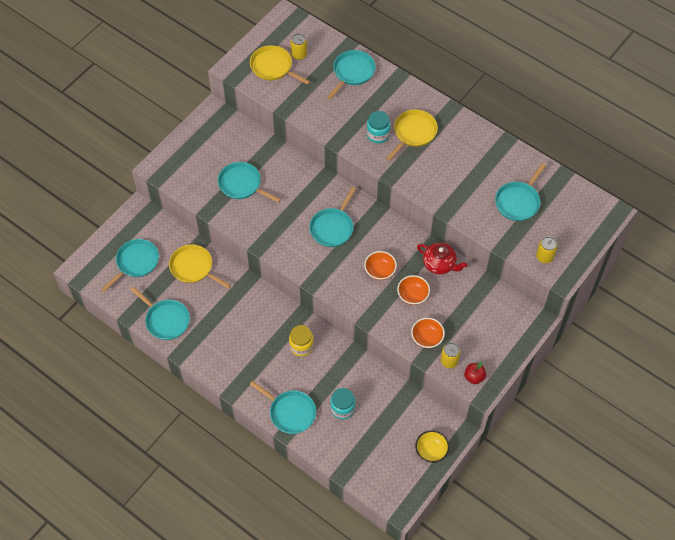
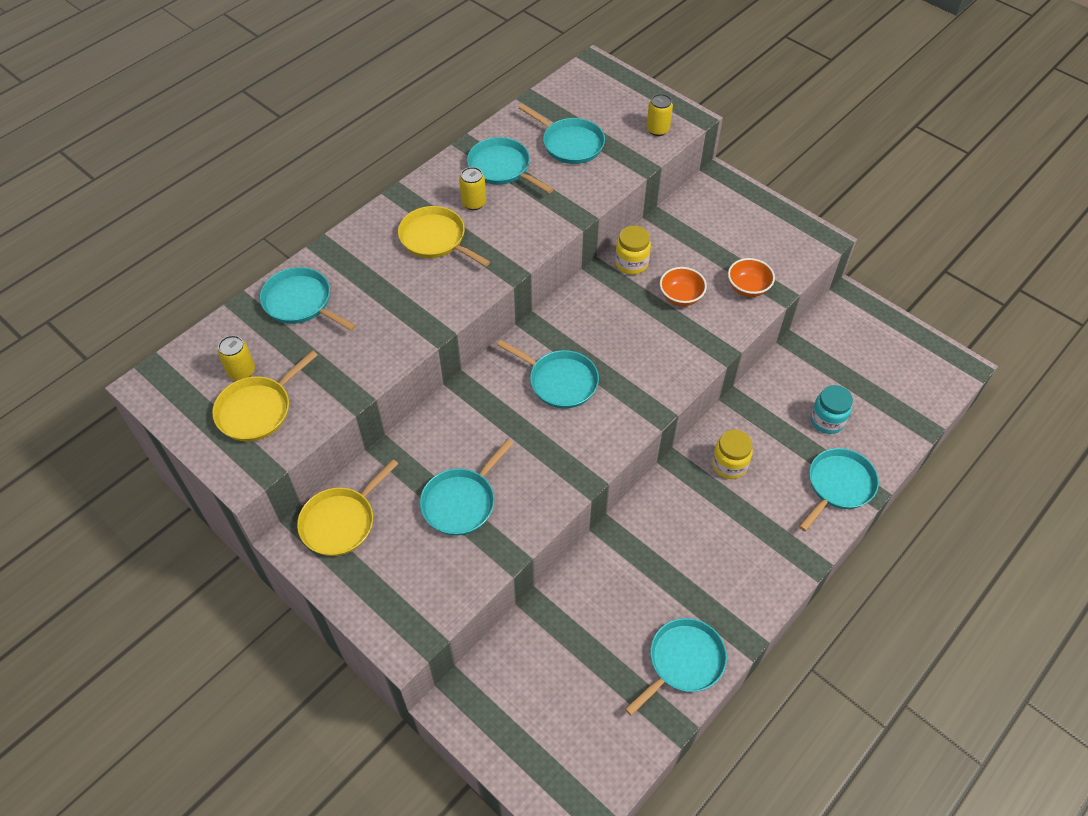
camera: 85 degrees left, 5 degrees down
(136, 262) = (565, 712): turquoise pan -> turquoise pan (501, 168)
(193, 267) = (582, 614): yellow pan -> yellow pan (341, 522)
(378, 135) = (431, 280): turquoise jar -> none
(380, 271) = (639, 330): orange bowl -> none
(431, 451) = (879, 328): yellow bowl -> none
(439, 264) = (631, 263): red teapot -> yellow jar
(449, 361) = (782, 268): yellow can -> yellow can (473, 203)
(474, 377) = (803, 245): red apple -> none

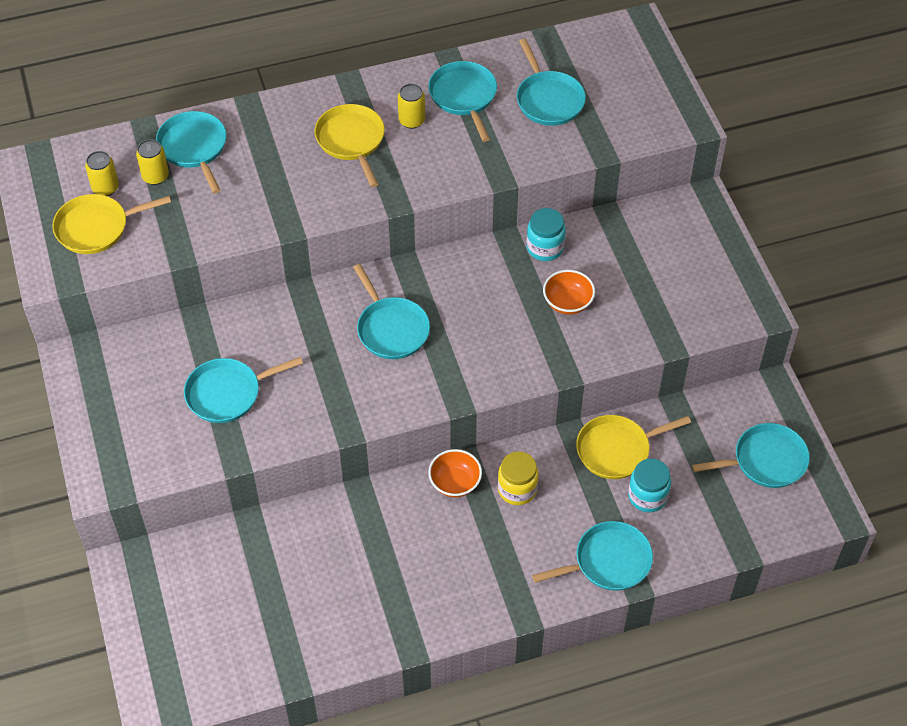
camera: 30 degrees right, 0 degrees up
(341, 522) = (118, 360): yellow pan -> yellow pan (616, 450)
(631, 263) = (545, 248): yellow jar -> turquoise jar
(657, 129) = (648, 122): yellow can -> yellow can (155, 176)
(683, 661) = (341, 635): turquoise pan -> turquoise pan (765, 460)
(748, 288) = (642, 324): orange bowl -> orange bowl (455, 483)

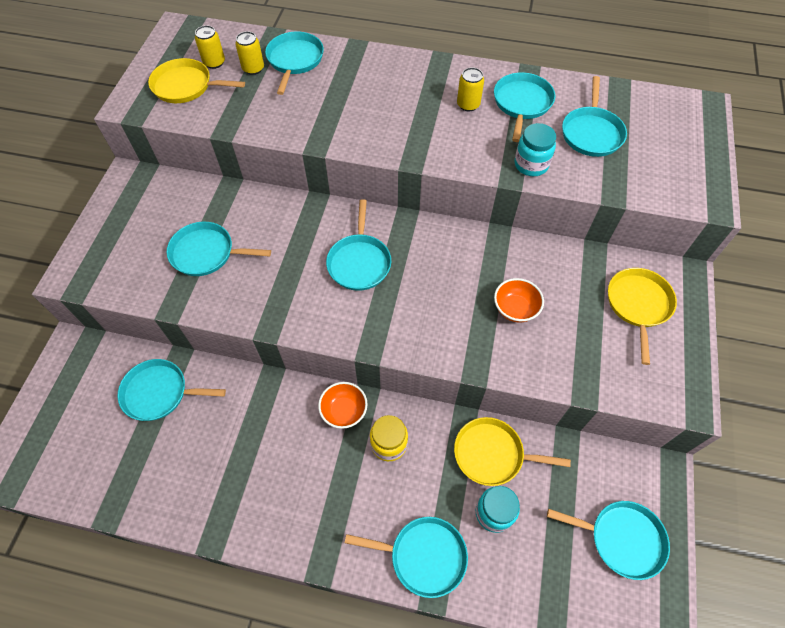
camera: 30 degrees right, 5 degrees up
(256, 560) = (159, 393): none -> turquoise pan
(351, 140) = (411, 100): yellow pan -> yellow pan (638, 305)
(545, 248) = (524, 254): turquoise jar -> turquoise jar (531, 165)

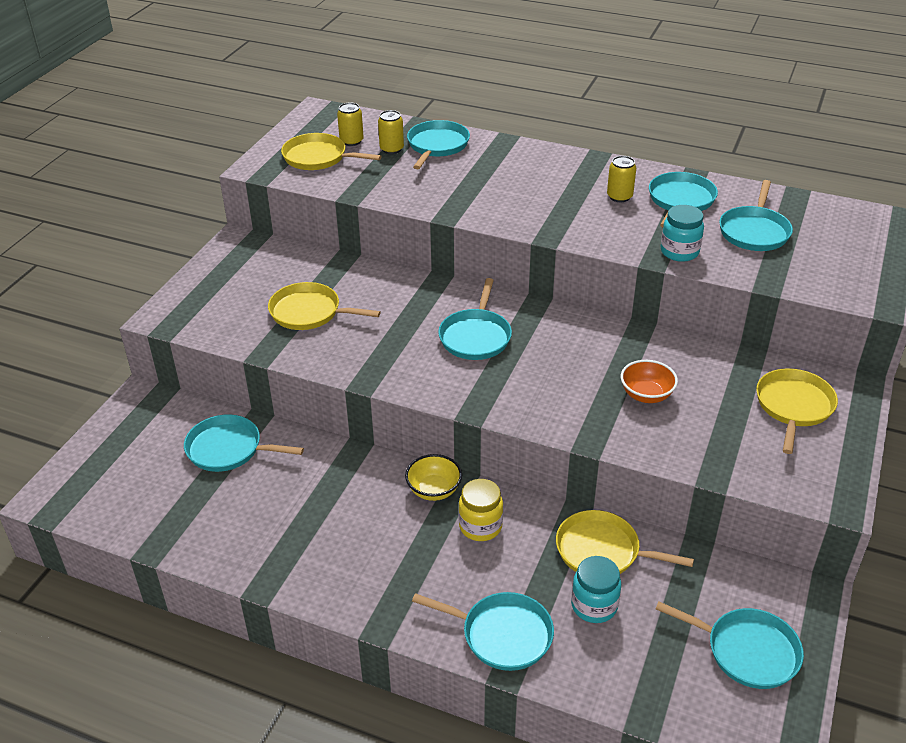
camera: 10 degrees right, 20 degrees down
(206, 253) = (309, 312): turquoise pan -> yellow pan
(344, 411) = (434, 490): orange bowl -> yellow bowl

